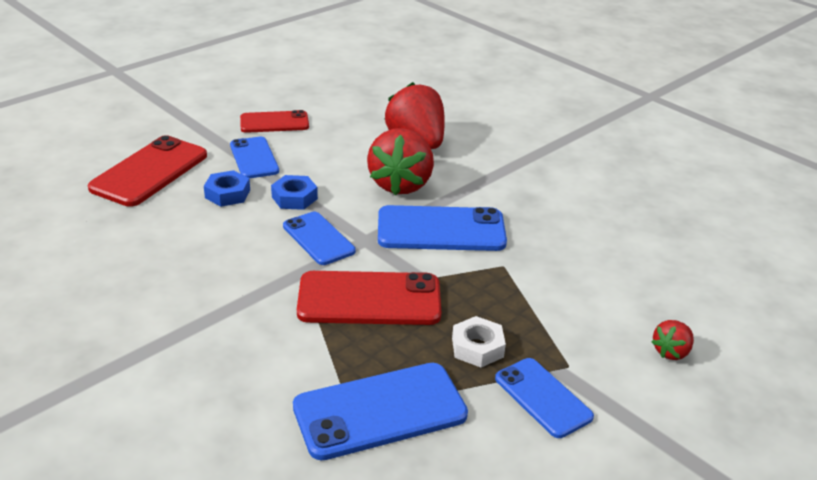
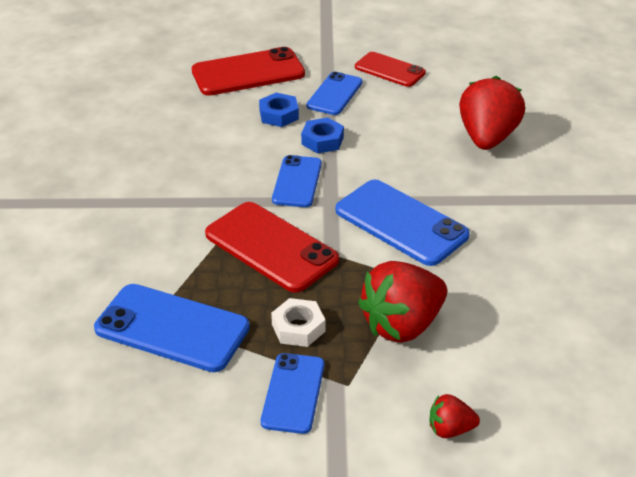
camera: 45 degrees right, 5 degrees up
(400, 184) = (421, 169): red strawberry -> red strawberry (402, 325)

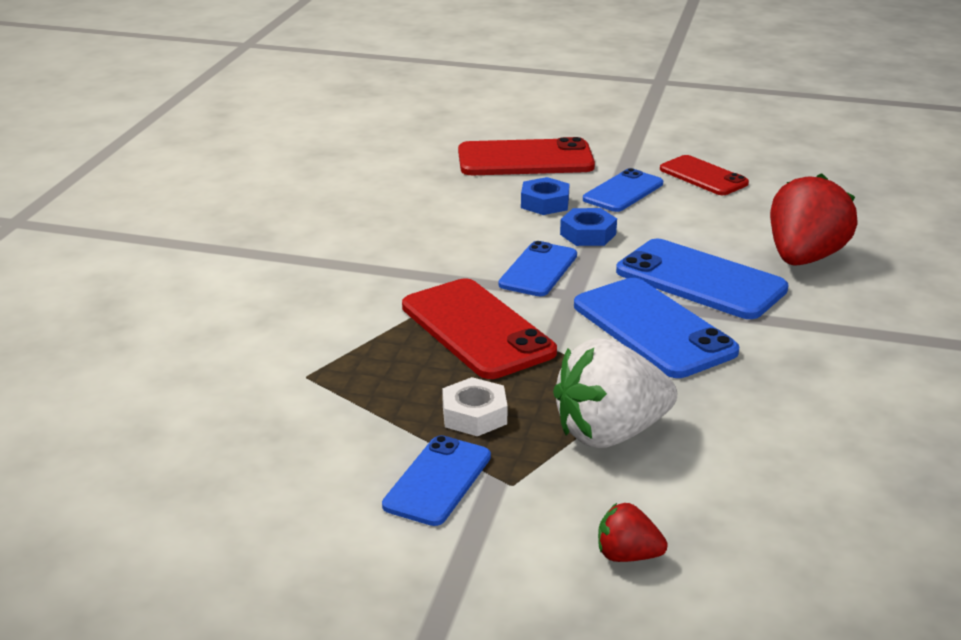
camera: 15 degrees right, 10 degrees down
(172, 328) = (319, 391): blue phone -> blue phone (700, 280)
(402, 325) = (610, 433): red strawberry -> white strawberry

